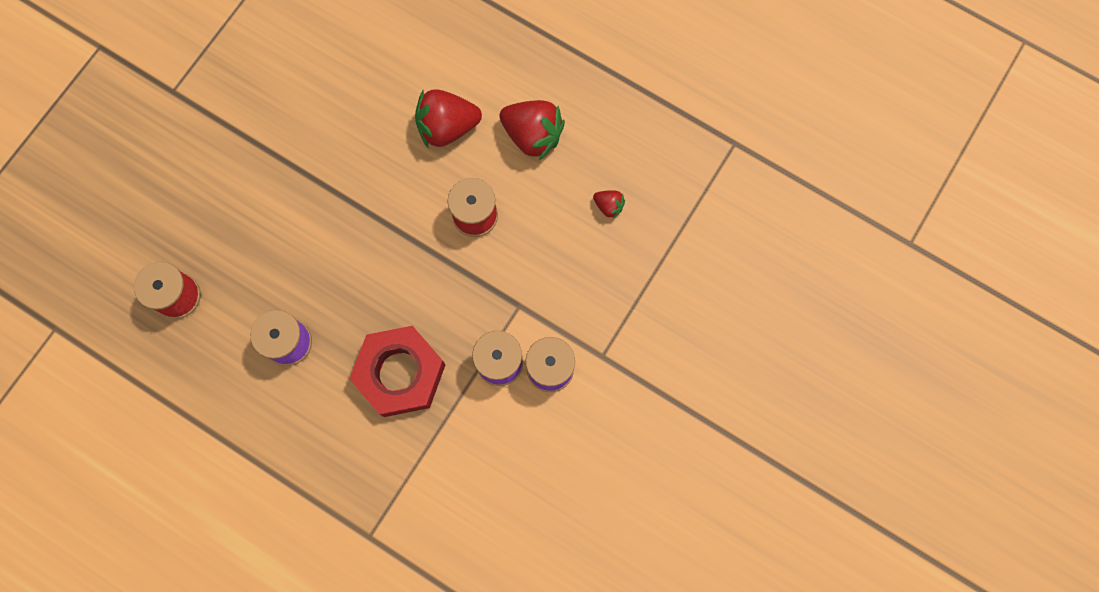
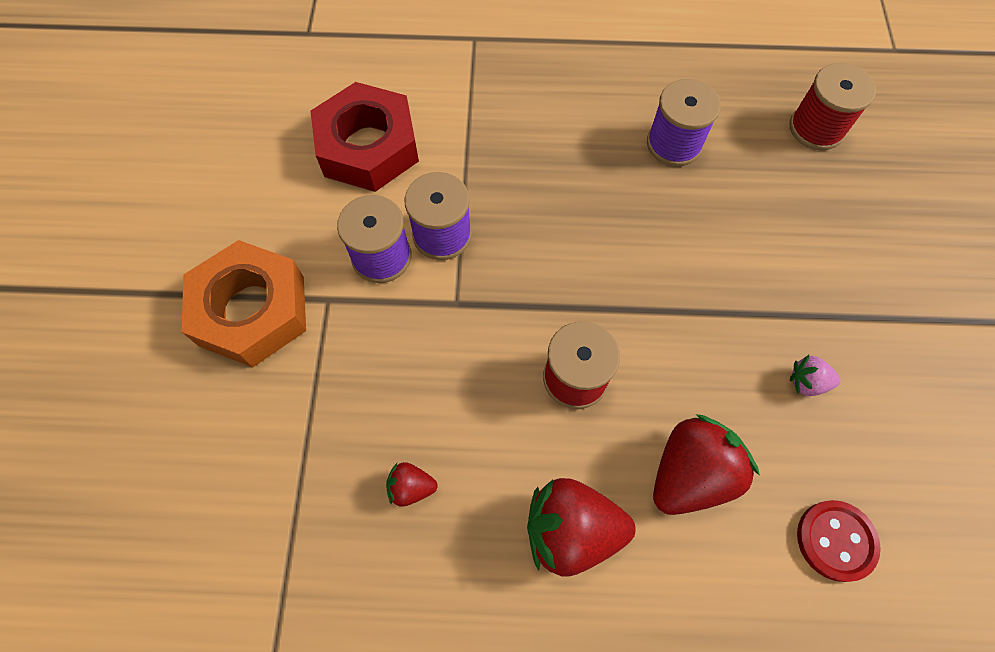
camera: 150 degrees right, 10 degrees down
(340, 137) = (807, 382): none -> pink strawberry
(396, 55) = (835, 540): none -> red button
(400, 373) = (541, 173): red nut -> red nut (368, 147)
(655, 376) = (252, 310): none -> orange nut

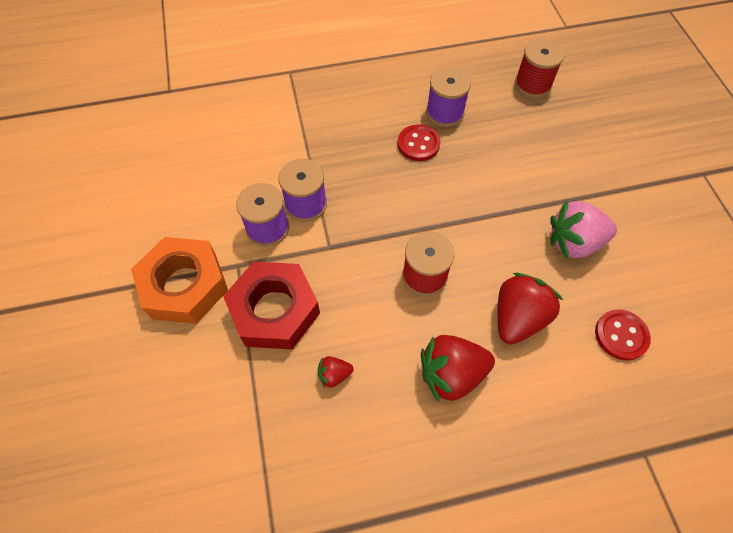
camera: 15 degrees left, 5 degrees down
(368, 147) = (236, 158): red nut -> red nut (274, 310)
(622, 182) = (418, 144): none -> red button
(807, 382) = (574, 242): pink strawberry -> pink strawberry, size x2.05

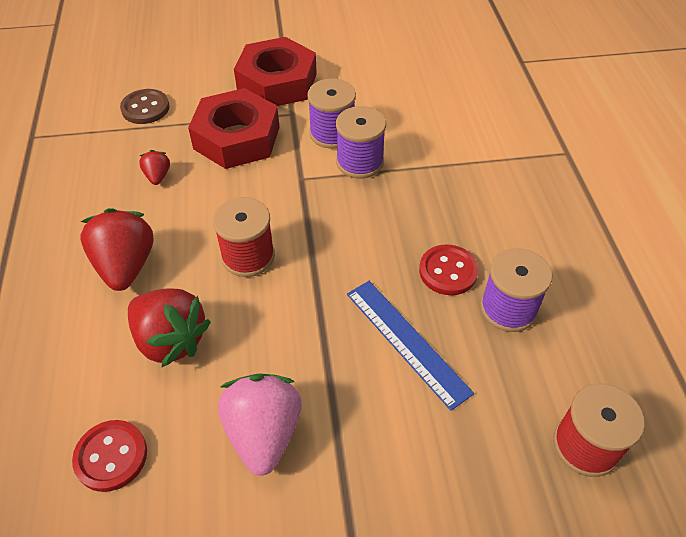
camera: 95 degrees right, 10 degrees down
(184, 285) = (277, 82): orange nut -> red nut
(224, 417) = (145, 108): none -> brown button
(483, 166) = (407, 341): none -> blue ruler

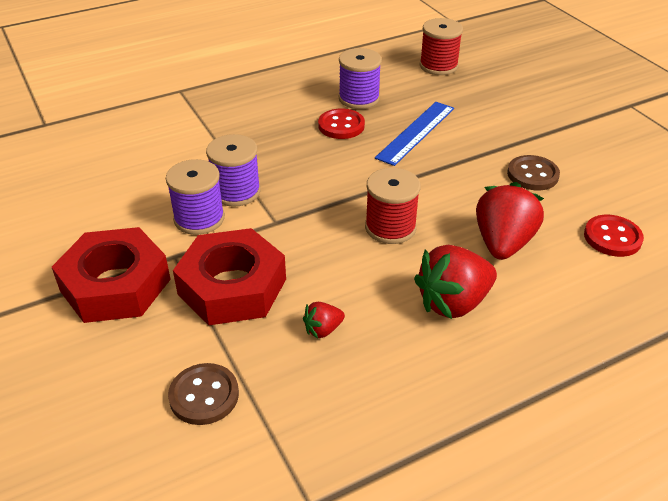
camera: 110 degrees left, 10 degrees down
(263, 433) = (532, 175): pink strawberry -> brown button

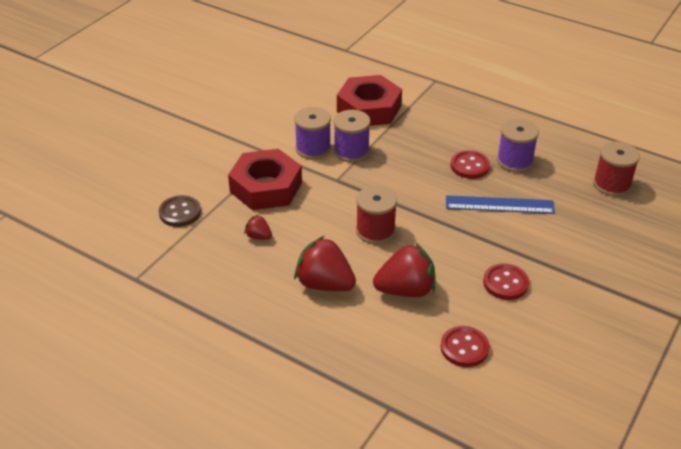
camera: 60 degrees right, 0 degrees up
(115, 285) = (234, 145): red nut -> red nut (369, 108)
(532, 175) = (505, 283): brown button -> red button

